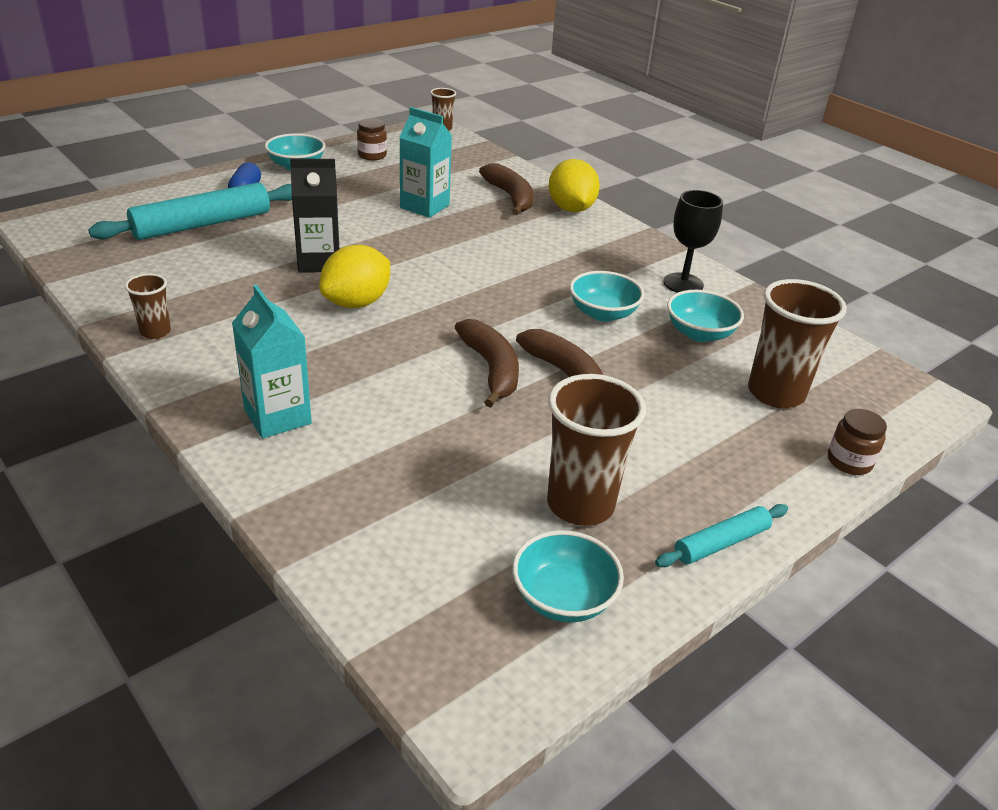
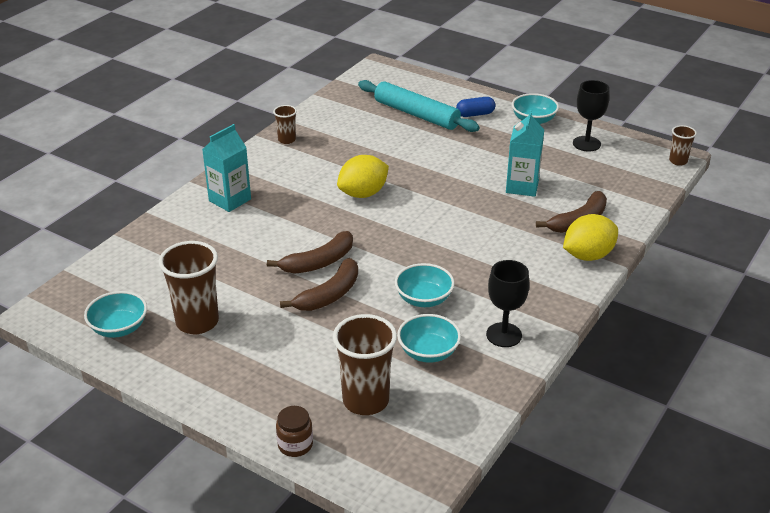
camera: 75 degrees right, 0 degrees up
(319, 262) = (403, 167): black carton -> none
(356, 303) = (363, 194): yellow lemon -> yellow lemon turned 60 degrees counterclockwise
(372, 155) = (586, 144): brown jar -> black goblet
(721, 543) = (183, 385): turquoise rolling pin -> none

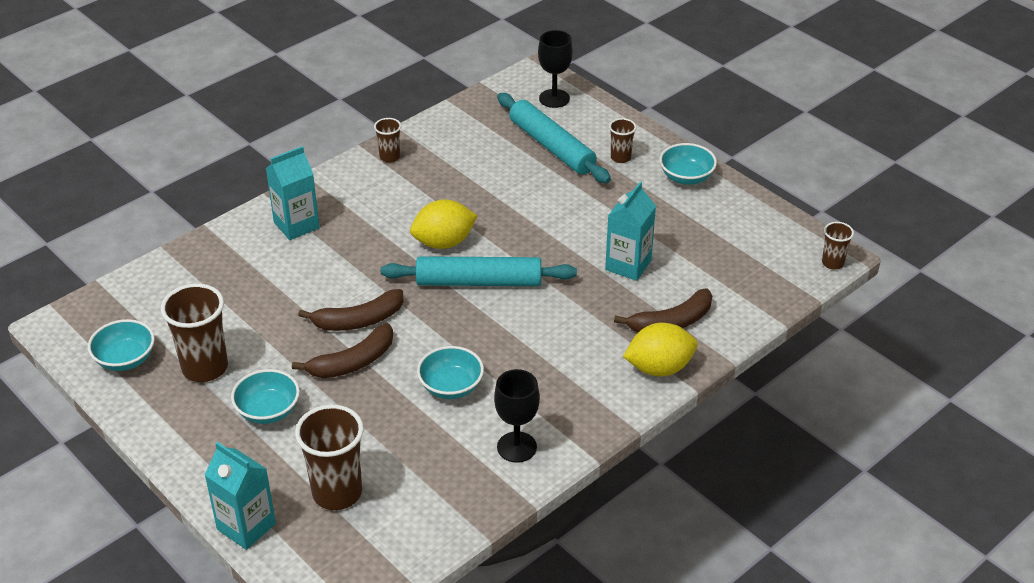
camera: 15 degrees right, 5 degrees up
(295, 445) = (246, 526): brown jar -> turquoise carton
(407, 217) = (479, 282): none -> turquoise rolling pin
(428, 352) = (426, 451): turquoise bowl -> turquoise bowl (268, 411)
(475, 114) = (620, 157): blue capsule -> brown cup
(586, 144) = (733, 220): black goblet -> black goblet (554, 98)

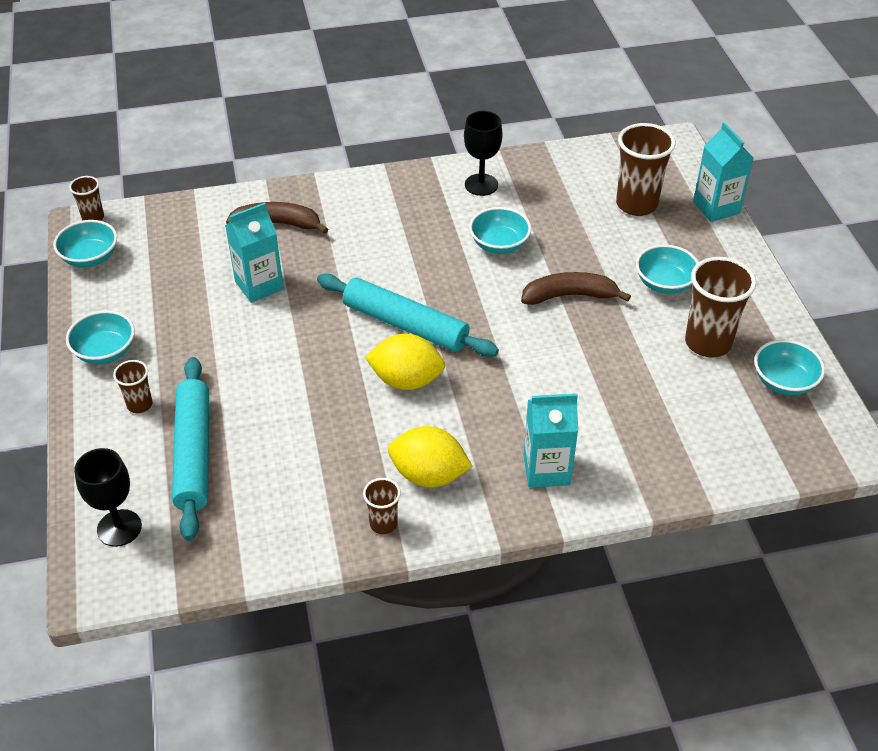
camera: 150 degrees left, 5 degrees up
(358, 320) = (542, 332): brown banana -> none
(659, 368) = (324, 196): yellow lemon -> yellow lemon (428, 475)
(788, 232) = (90, 257): none -> turquoise bowl

